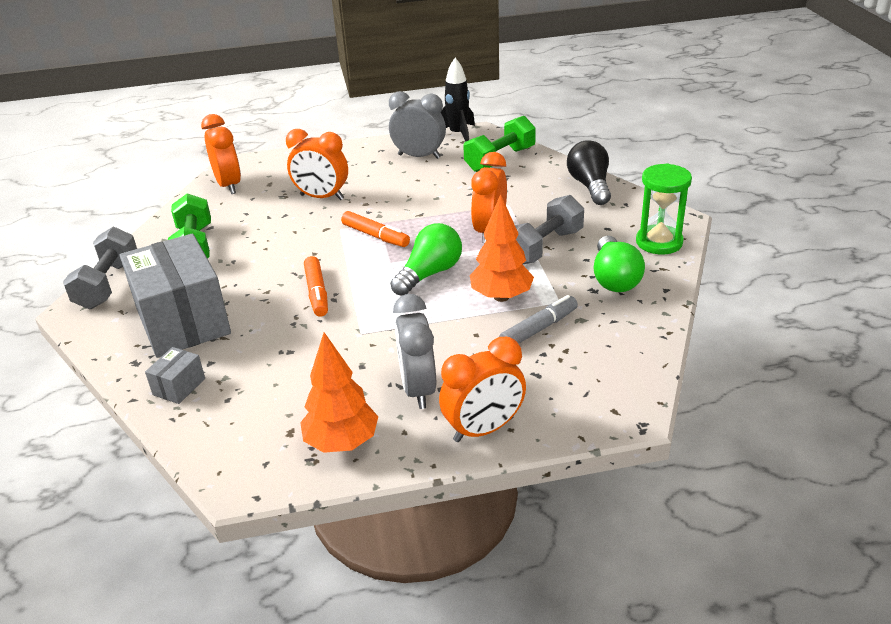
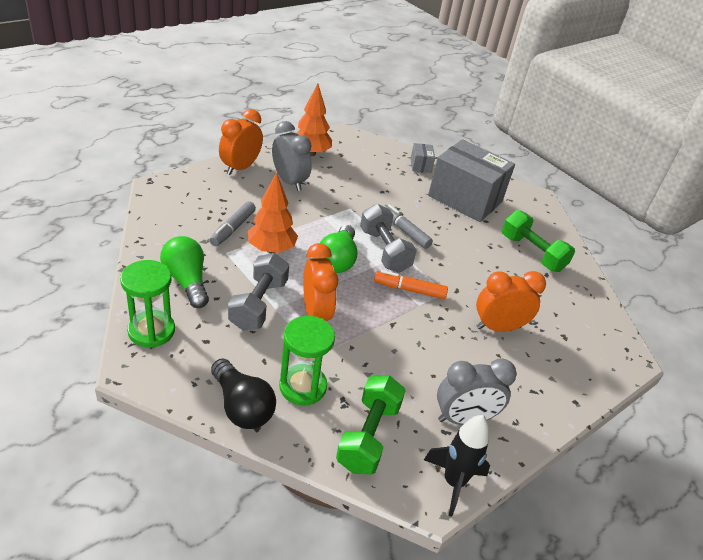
camera: 145 degrees right, 5 degrees up
(108, 284) = (544, 215): grey dumbbell -> grey dumbbell (384, 250)
(229, 185) = (595, 326): orange clock -> none
(317, 293) = (404, 231): orange marker -> grey marker
(534, 189) = (303, 386): none -> green hourglass

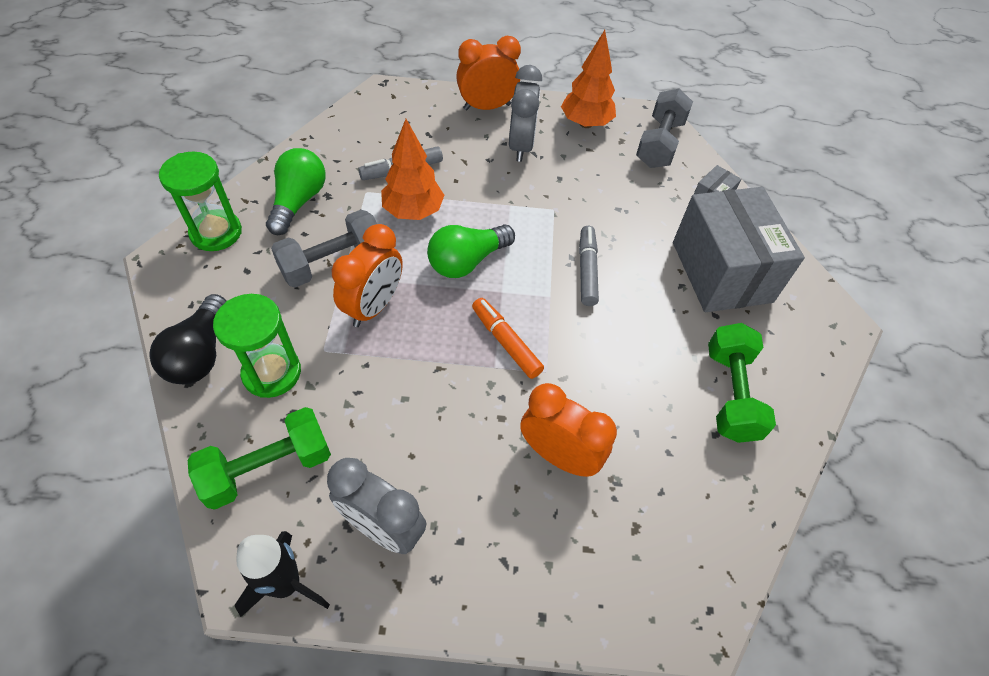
camera: 45 degrees right, 15 degrees up
(384, 250) = (533, 280): grey dumbbell -> grey dumbbell (659, 144)

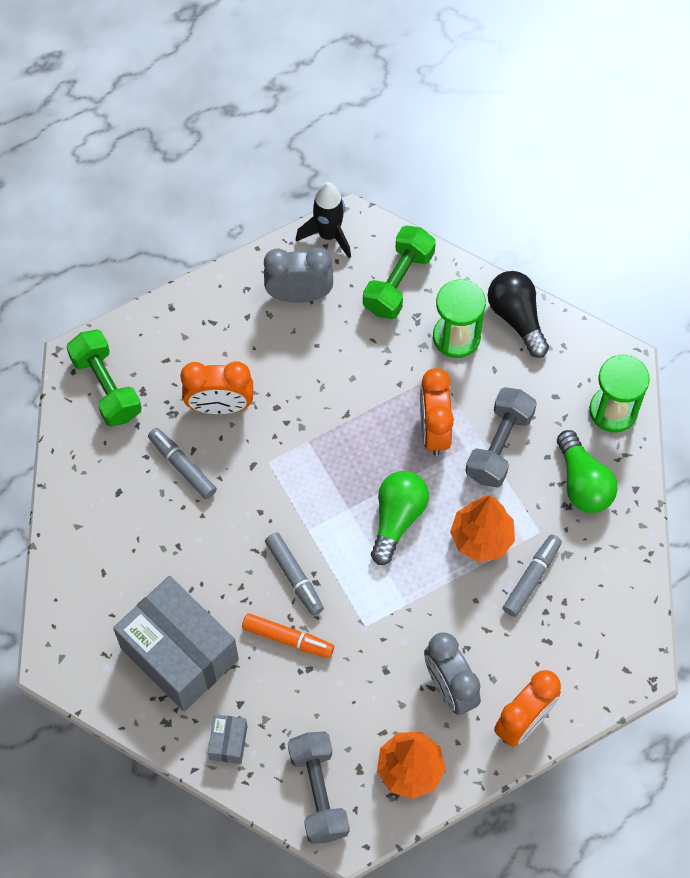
camera: 150 degrees right, 10 degrees up
(506, 342) = (314, 466): orange marker -> orange marker (288, 639)
(635, 419) = (182, 466): none -> grey marker
(730, 394) = (121, 532): green dumbbell -> green dumbbell (106, 387)

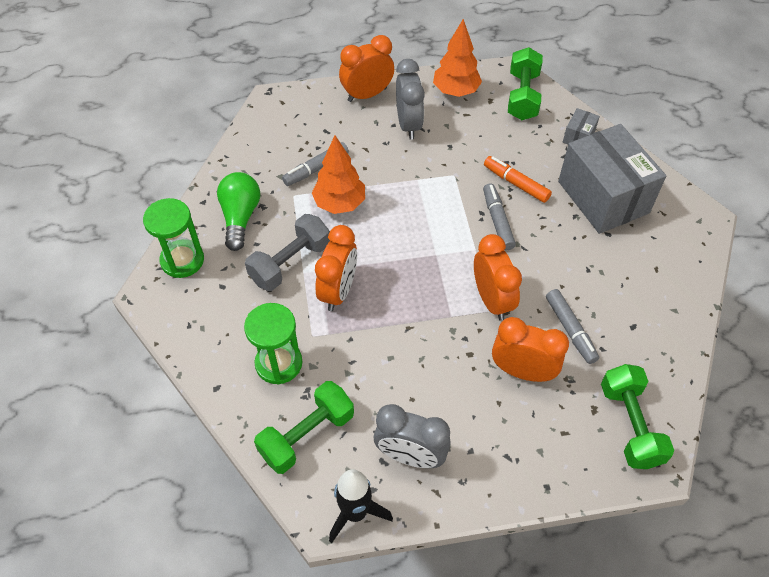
camera: 160 degrees left, 10 degrees down
(271, 473) = (492, 300): none -> orange clock
(318, 792) = (522, 96): grey dumbbell -> green dumbbell
(397, 519) = (399, 236): green light bulb -> none
(516, 318) = (215, 362): black light bulb -> none

